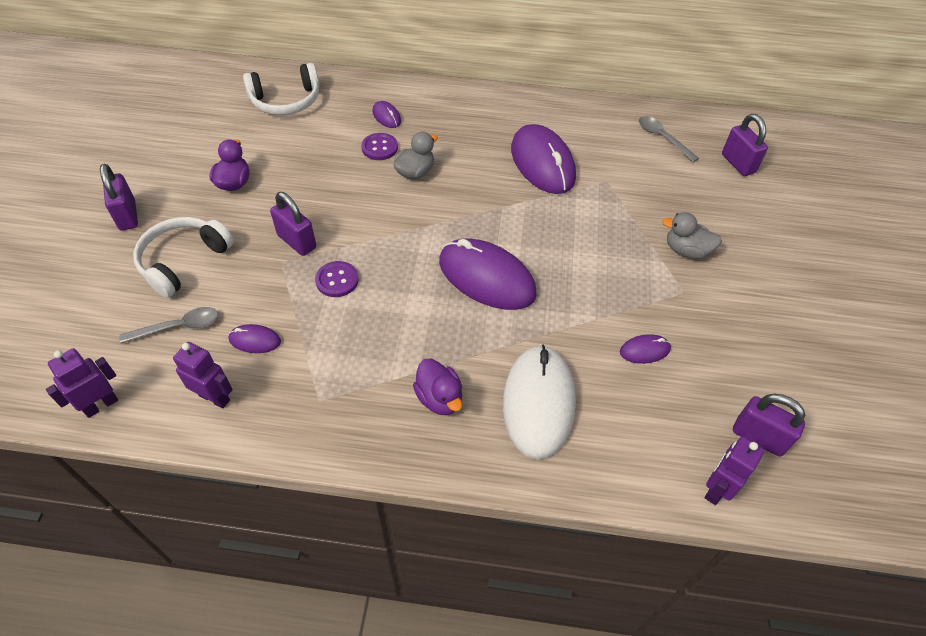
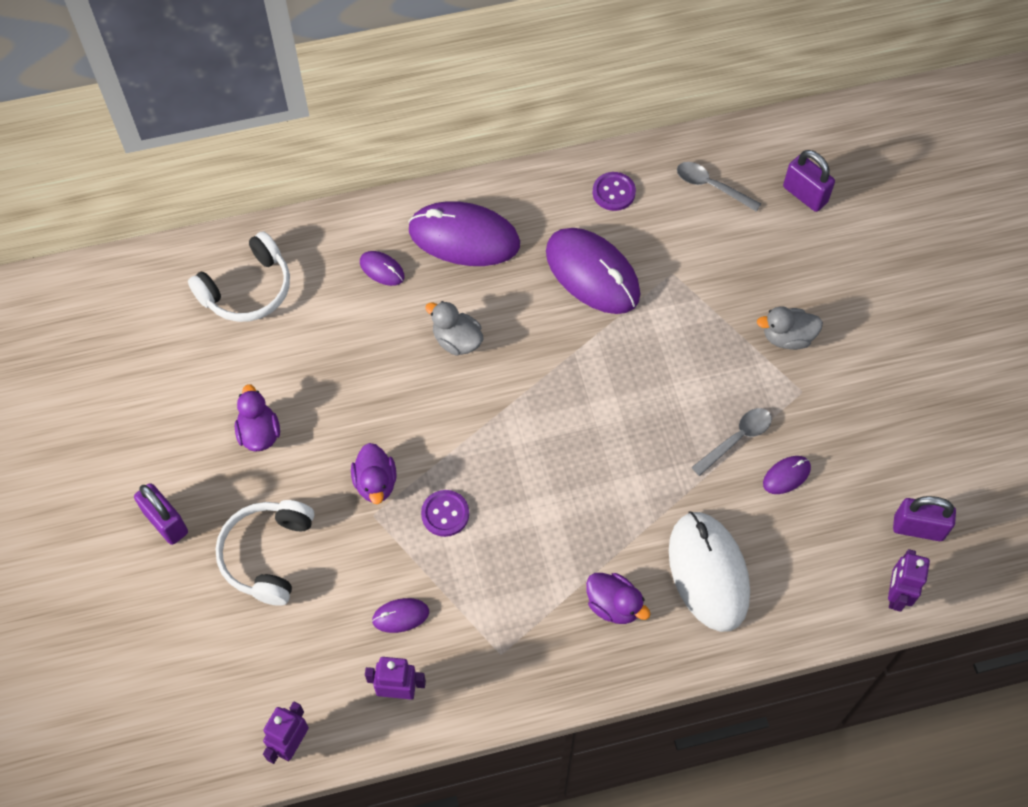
camera: 20 degrees left, 10 degrees up
(179, 327) = (313, 632): grey spoon -> grey spoon (737, 439)
(297, 241) = (375, 483): purple padlock -> purple duck
(379, 148) = (398, 320): purple button -> purple button (613, 192)
(415, 172) = (457, 340): grey duck -> grey duck turned 75 degrees counterclockwise
(486, 278) = (598, 451): purple mouse -> purple mouse (464, 237)

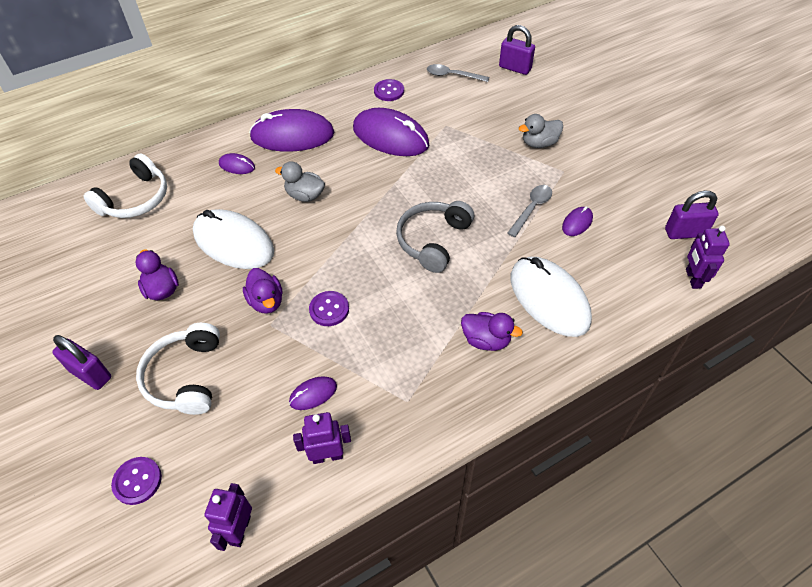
camera: 15 degrees left, 10 degrees down
(198, 662) = (137, 481): none -> purple button
(354, 389) = (233, 243): none -> white mouse
(596, 452) = (433, 240): none -> grey headphones

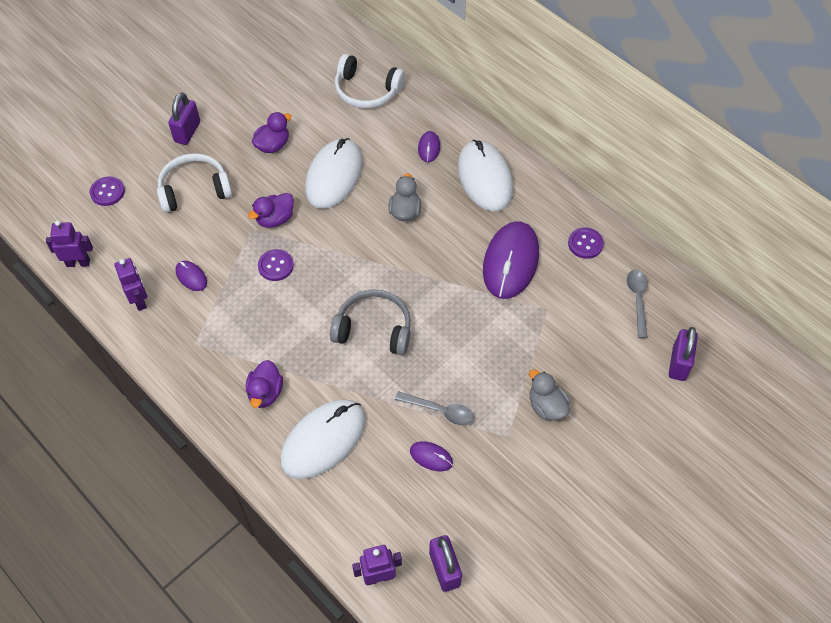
camera: 75 degrees right, 5 degrees up
(292, 135) = (484, 178): purple mouse -> white mouse

